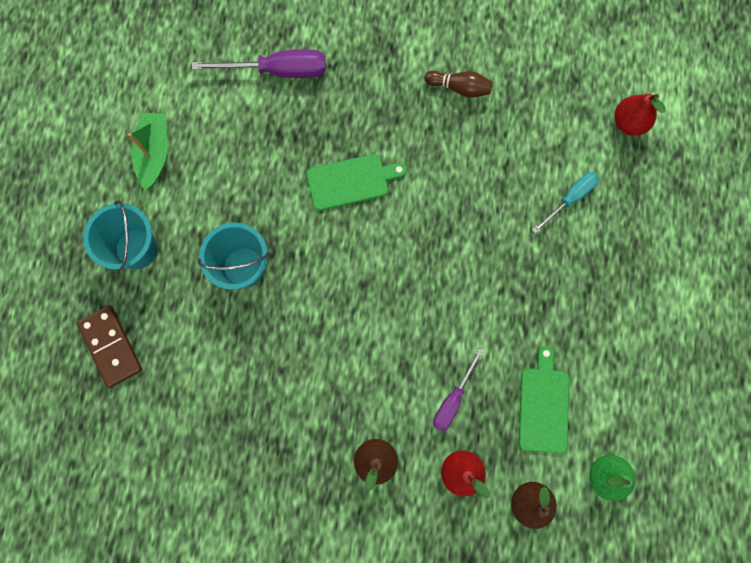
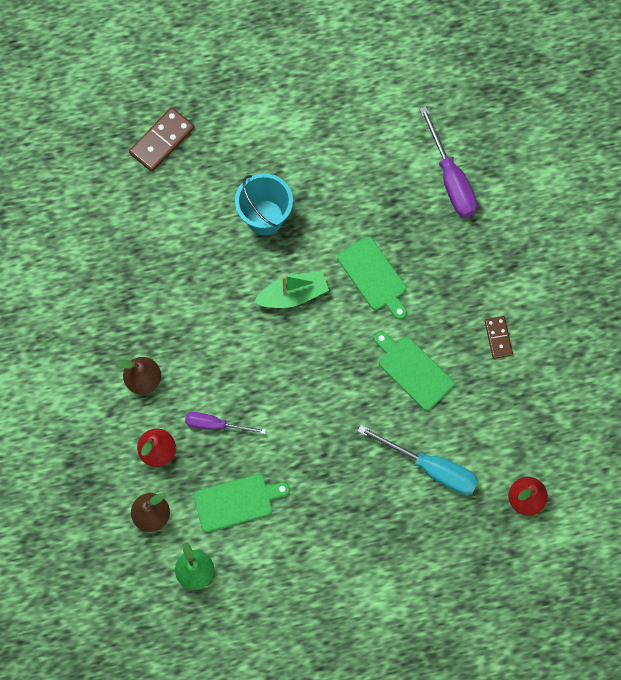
camera: 70 degrees right, 5 degrees down
(136, 249) = (249, 128): turquoise bucket -> none
(155, 153) = (336, 109): green boat -> green boat (293, 294)
(459, 88) = (498, 338): brown bowling pin -> brown domino
(464, 179) = (413, 371): none -> green cutting board
(570, 198) = (431, 468): turquoise screwdriver -> turquoise screwdriver, size x1.59

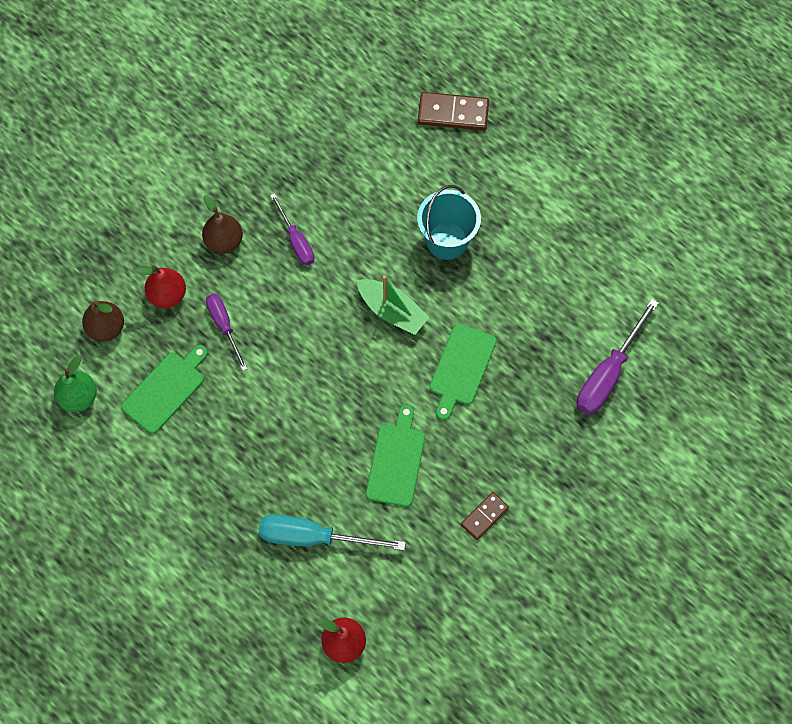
camera: 55 degrees right, 5 degrees down
(183, 326) = (296, 240): none -> purple screwdriver
(237, 502) = (165, 390): green cutting board -> green cutting board turned 90 degrees counterclockwise
(431, 468) = (314, 537): turquoise screwdriver -> turquoise screwdriver turned 105 degrees clockwise

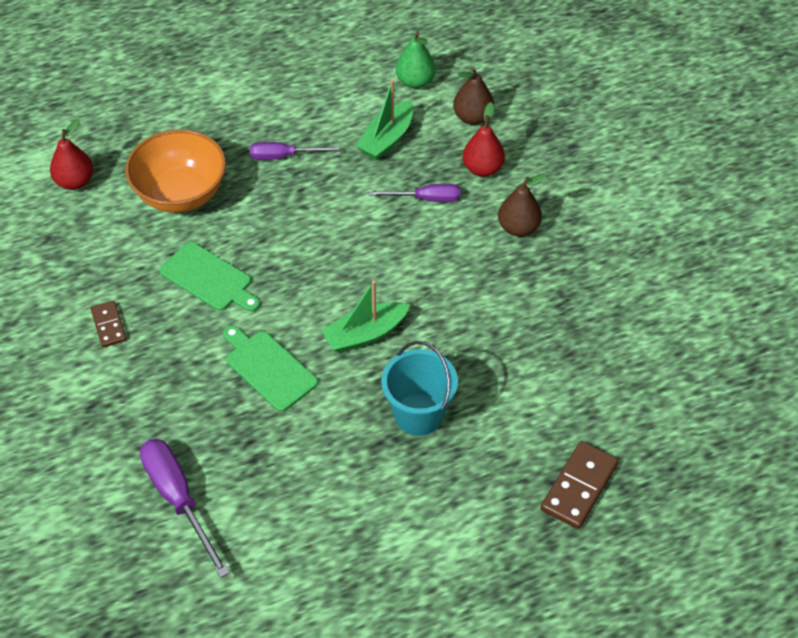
camera: 115 degrees right, 15 degrees down
(165, 390) = (387, 139): green cutting board -> green boat
(296, 240) = (489, 284): purple screwdriver -> purple screwdriver (283, 156)
(314, 537) = (181, 194): turquoise screwdriver -> orange bowl

